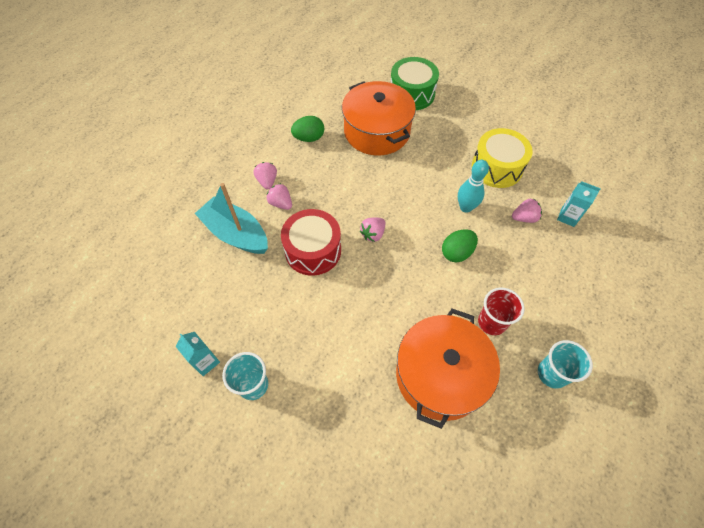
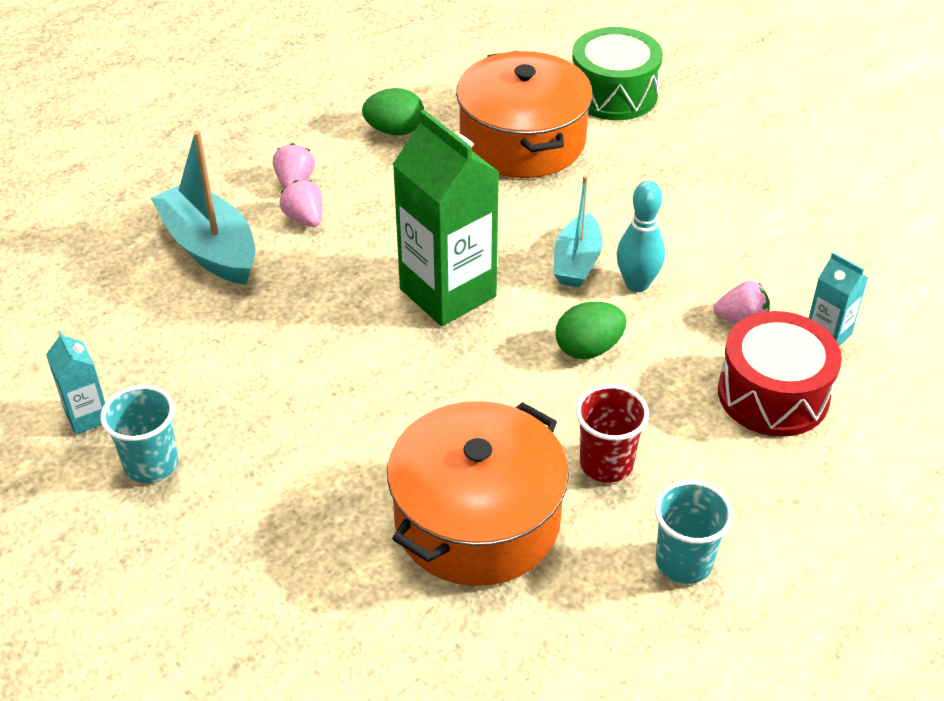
camera: 15 degrees right, 15 degrees down
(313, 250) = (331, 296): red drum -> red drum (773, 394)
(373, 234) = (448, 293): pink strawberry -> green carton
(431, 200) = (577, 262): none -> turquoise boat
(497, 167) = (724, 234): yellow drum -> none

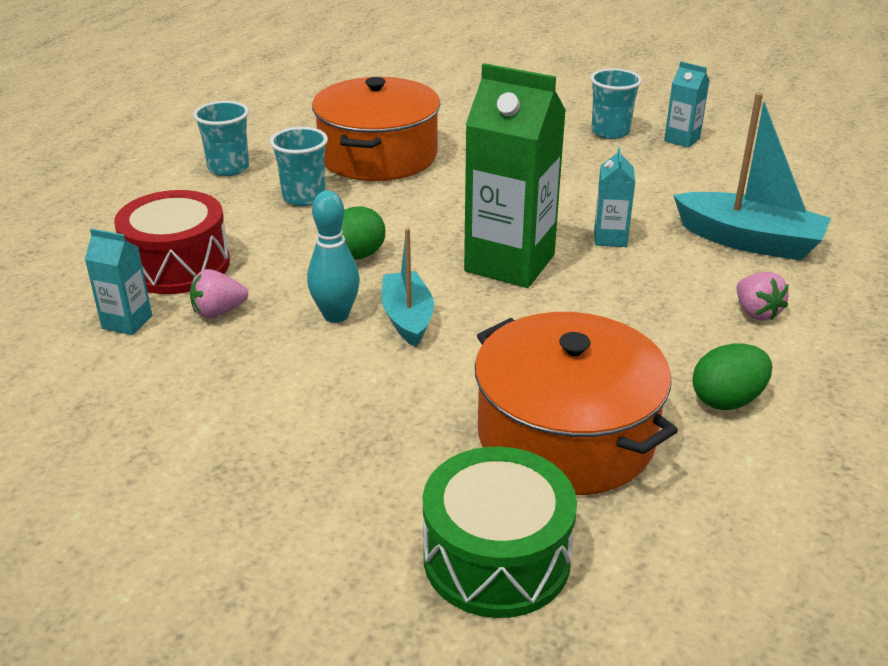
camera: 155 degrees right, 10 degrees down
(305, 218) = (702, 284): pink strawberry -> none
(329, 292) = (610, 238): none -> turquoise carton
(606, 464) = (304, 197): red cup -> turquoise cup

